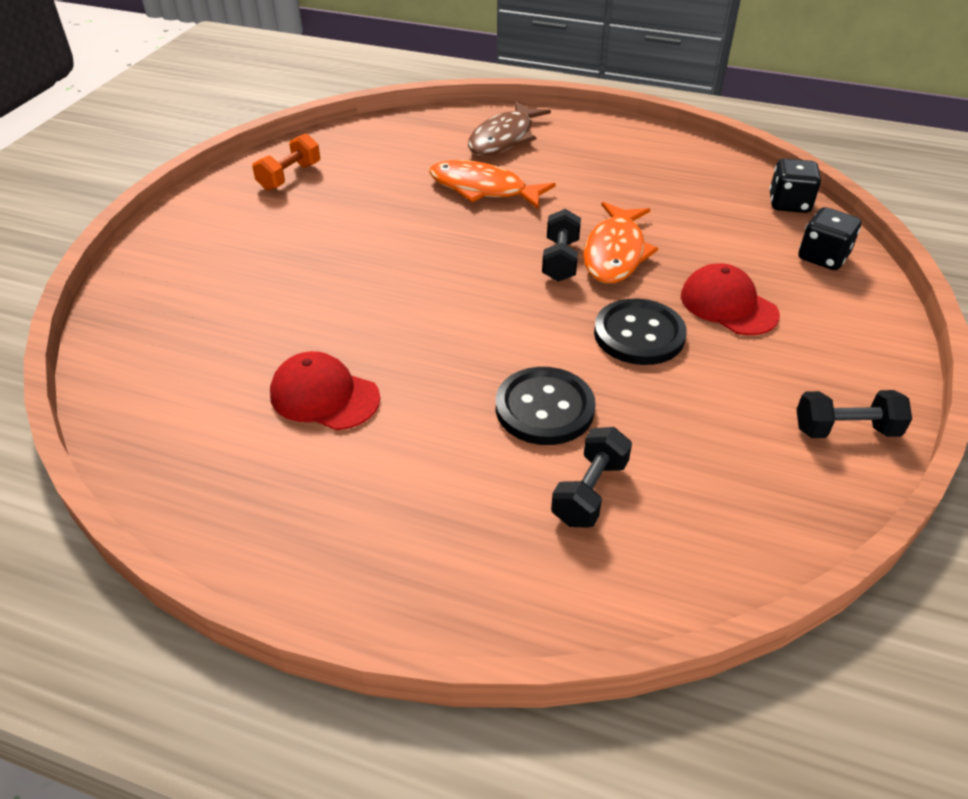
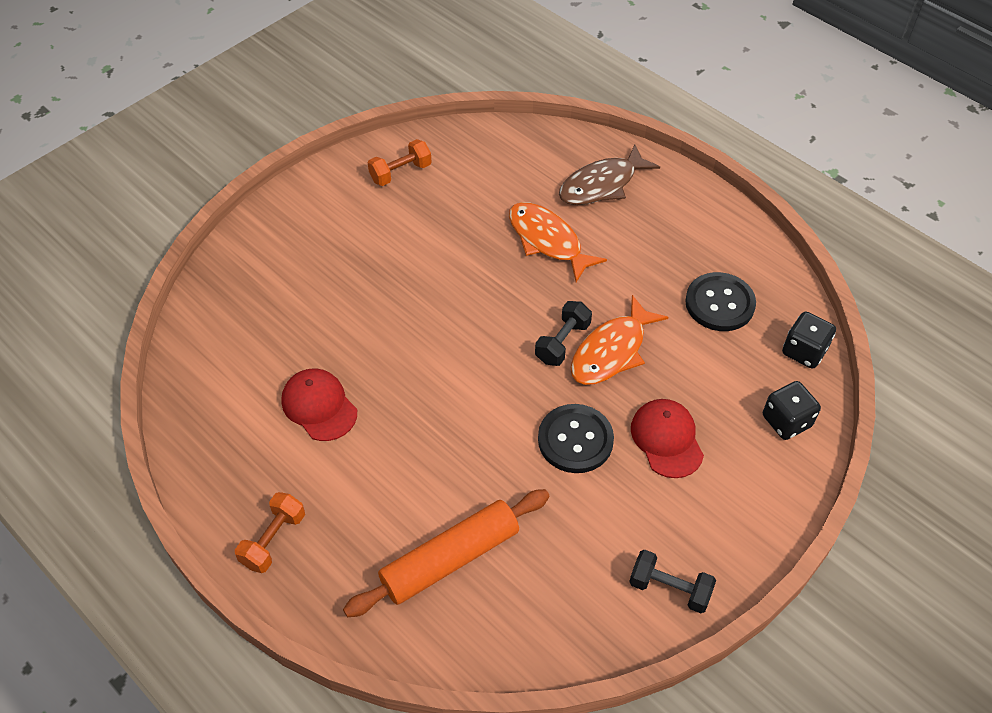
camera: 25 degrees right, 10 degrees up
(351, 555) = (273, 540): none -> orange dumbbell
(544, 408) = (462, 478): black button -> black button (719, 303)
(589, 492) = (450, 559): black dumbbell -> orange rolling pin

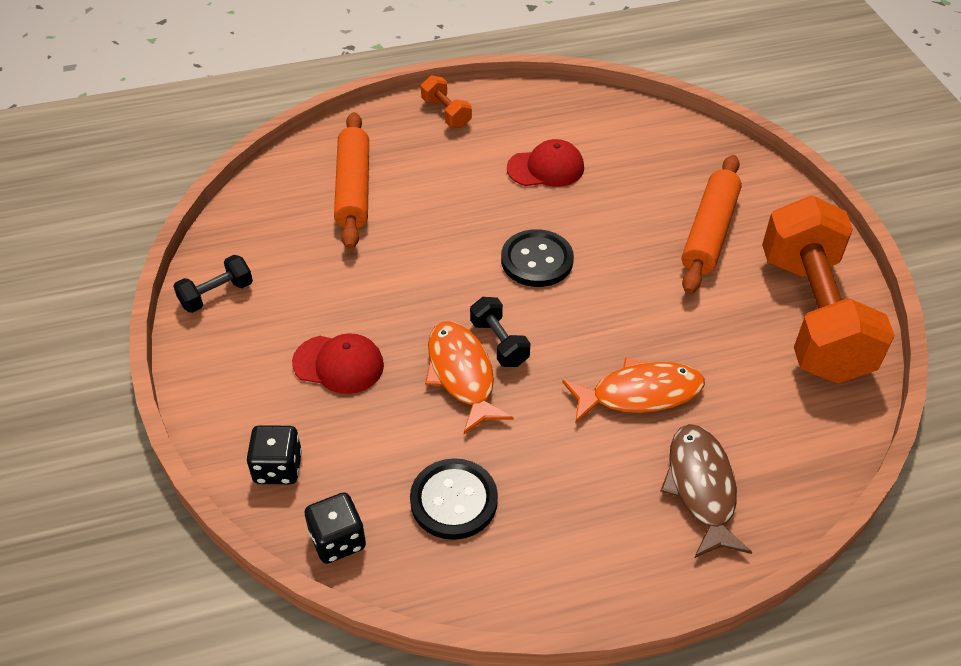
camera: 120 degrees right, 5 degrees down
(341, 257) = (709, 232): none -> orange rolling pin
(400, 173) = (812, 316): orange dumbbell -> orange dumbbell, size x2.49
(575, 440) = (390, 302): black button -> black button (537, 260)

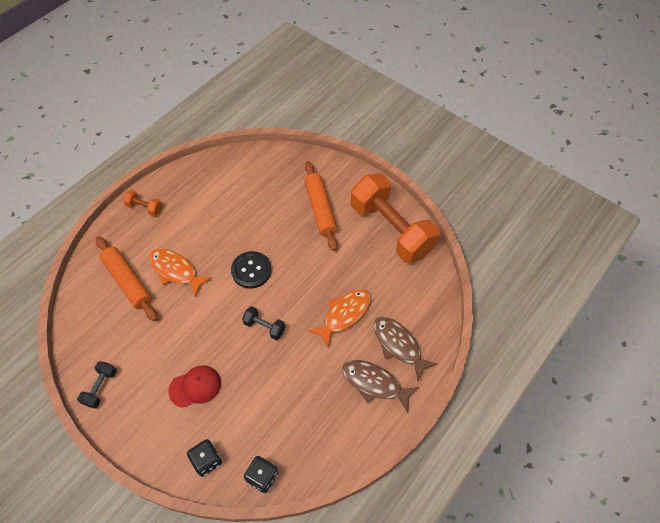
camera: 35 degrees left, 10 degrees up
(454, 500) = (300, 421): black button -> none
(462, 375) = (259, 355): orange fish -> orange fish (176, 270)
(546, 168) = (220, 214): red cap -> none
(616, 519) = (374, 383): none -> brown fish

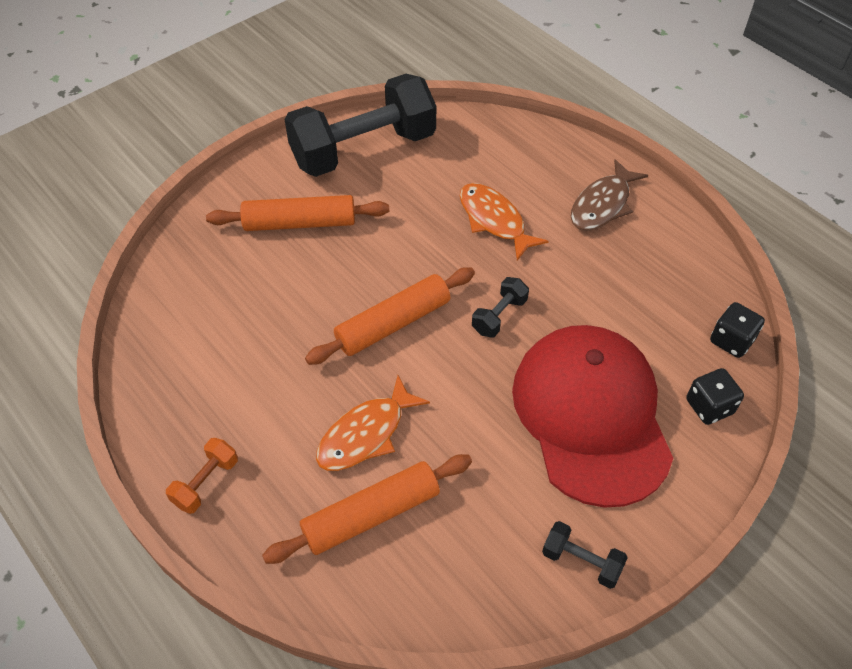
camera: 80 degrees left, 5 degrees down
(195, 387) = (591, 415): red cap -> red cap, size x2.32
(251, 270) = (393, 323): black button -> orange rolling pin
(391, 230) = (363, 150): orange dumbbell -> black dumbbell
(399, 345) = (550, 172): brown fish -> none

